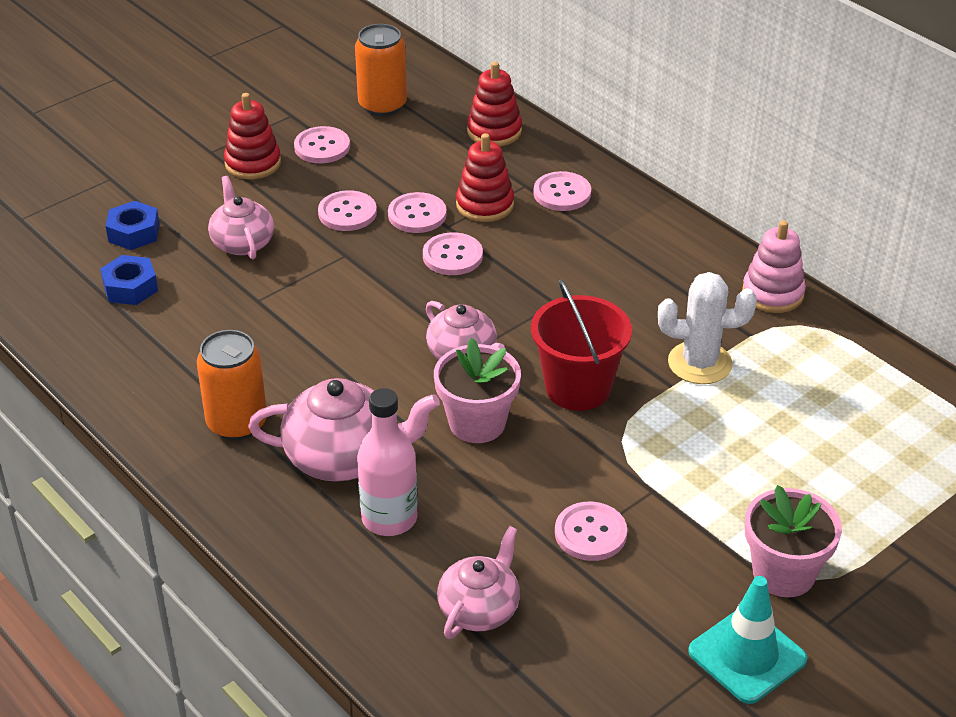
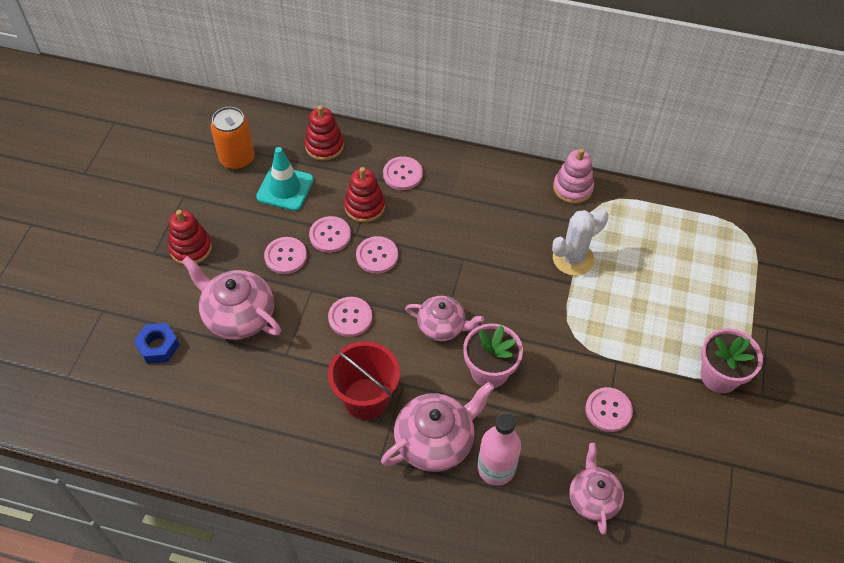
camera: 35 degrees left, 15 degrees up
(130, 287) = (194, 391): blue nut -> none
(237, 423) = (352, 455): orange can -> none
(242, 243) = (238, 316): pink teapot -> pink teapot, size x1.52
(322, 147) = (225, 212): pink button -> pink button (350, 317)
(578, 388) = (523, 313): red bucket -> red bucket (366, 398)
(747, 655) = (742, 440): turquoise traffic cone -> turquoise traffic cone (285, 188)

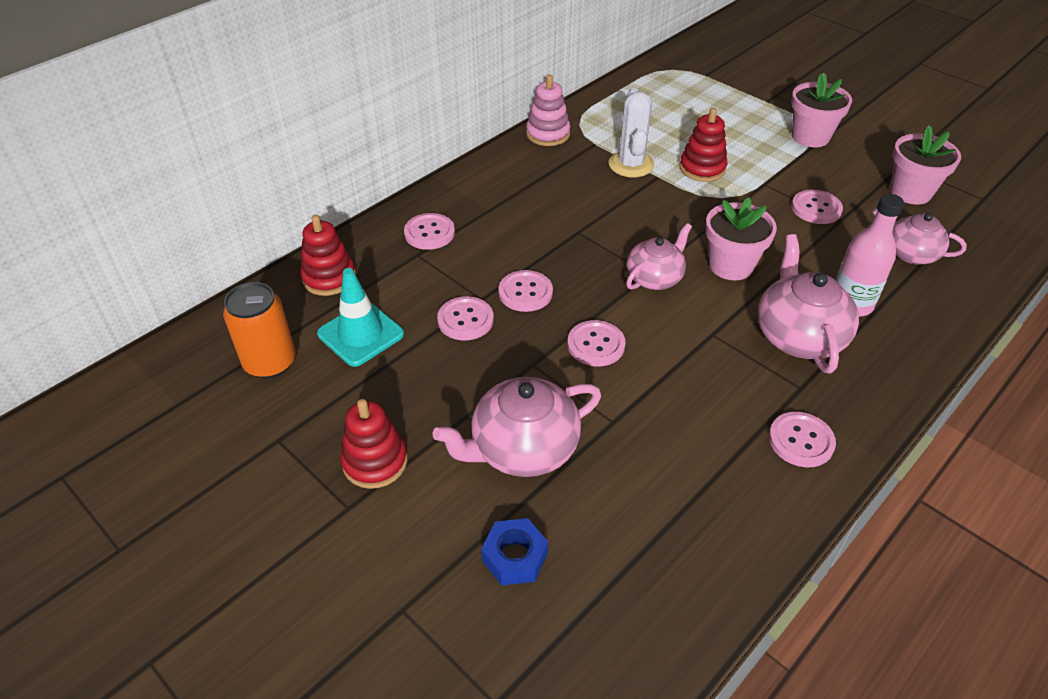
camera: 60 degrees left, 10 degrees down
(285, 256) = (465, 370): pink button -> pink button (801, 441)
(364, 206) = (448, 277): red stacking toy -> red stacking toy (702, 168)
(366, 398) = (715, 371): red bucket -> none
(689, 480) = (910, 192): none -> pink flower pot

